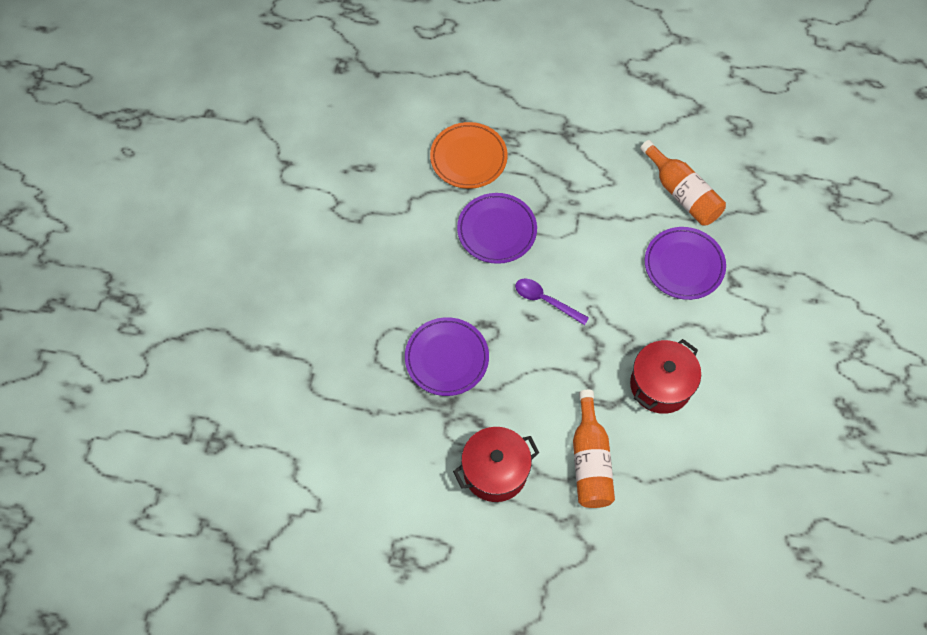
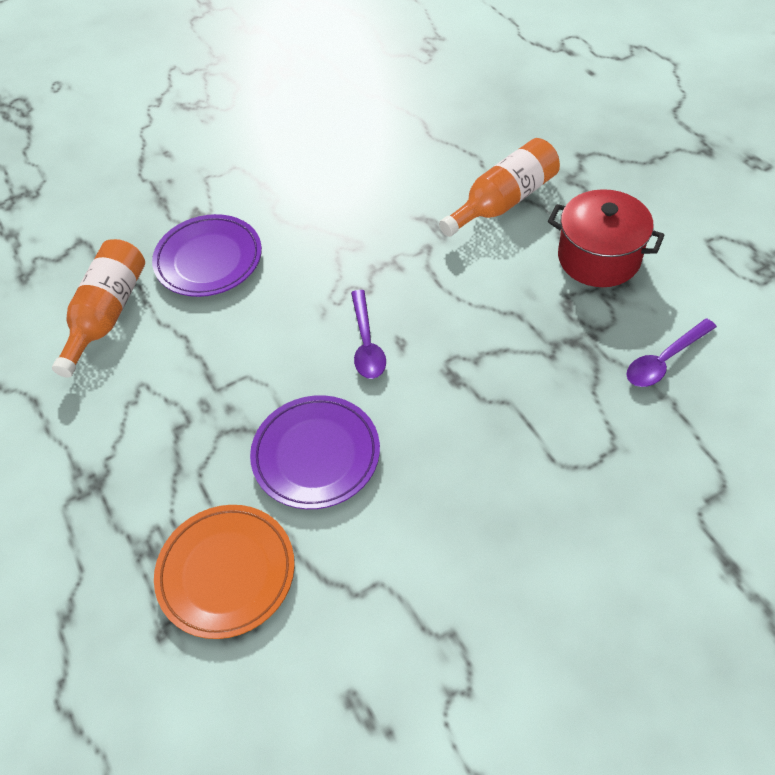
camera: 125 degrees left, 10 degrees down
(398, 434) = (664, 360): none -> purple spoon
(447, 358) = (532, 381): purple plate -> none
(660, 385) = (370, 200): red pot -> none

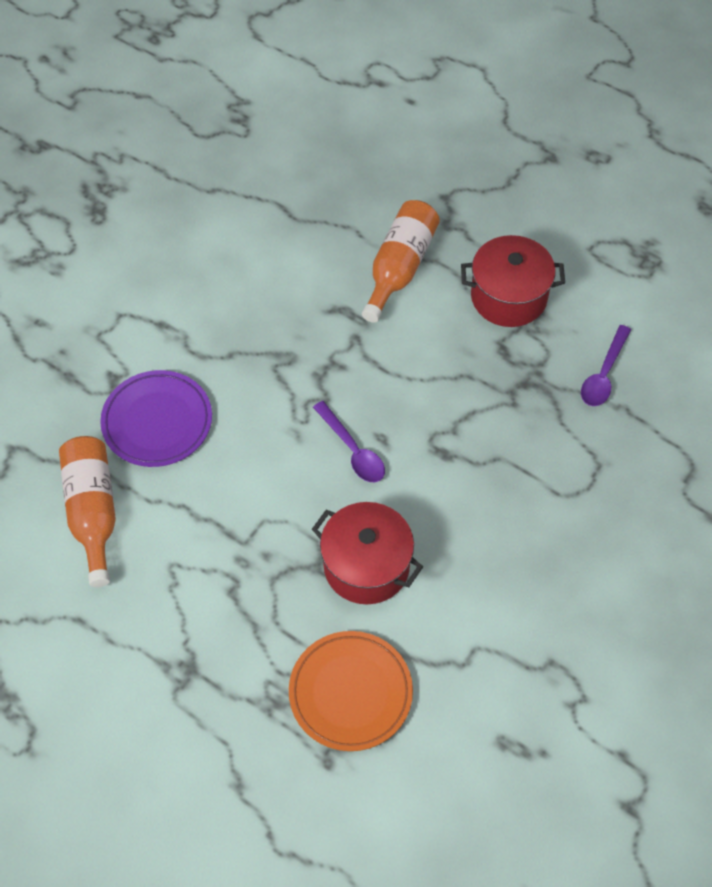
camera: 30 degrees left, 5 degrees up
(316, 455) = (366, 566): purple plate -> red pot

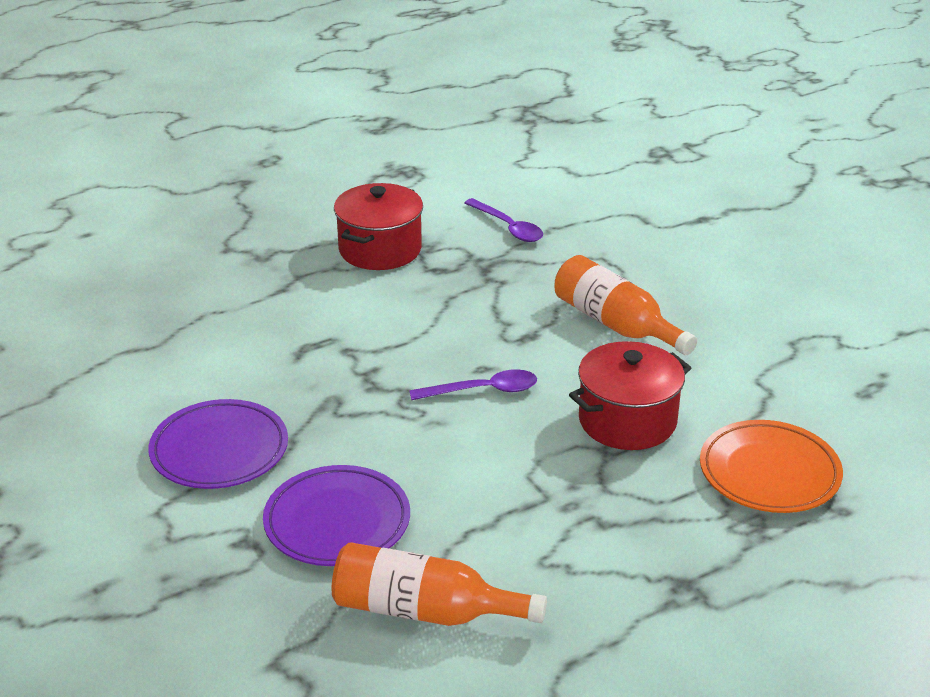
camera: 65 degrees left, 25 degrees down
(198, 317) = (219, 450): none -> purple plate
(399, 267) = (286, 299): orange bottle -> orange bottle (616, 324)

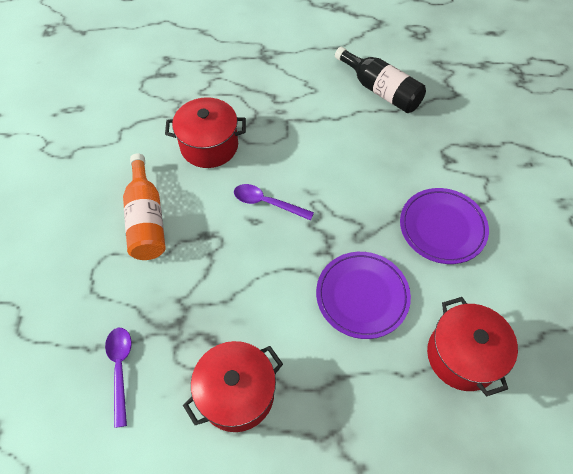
camera: 150 degrees left, 25 degrees up
(149, 346) = (462, 355): none -> red pot
(337, 522) = (397, 151): purple plate -> purple plate (362, 296)
(424, 611) = (380, 90): orange bottle -> black bottle
(769, 473) = (175, 88): orange plate -> none

